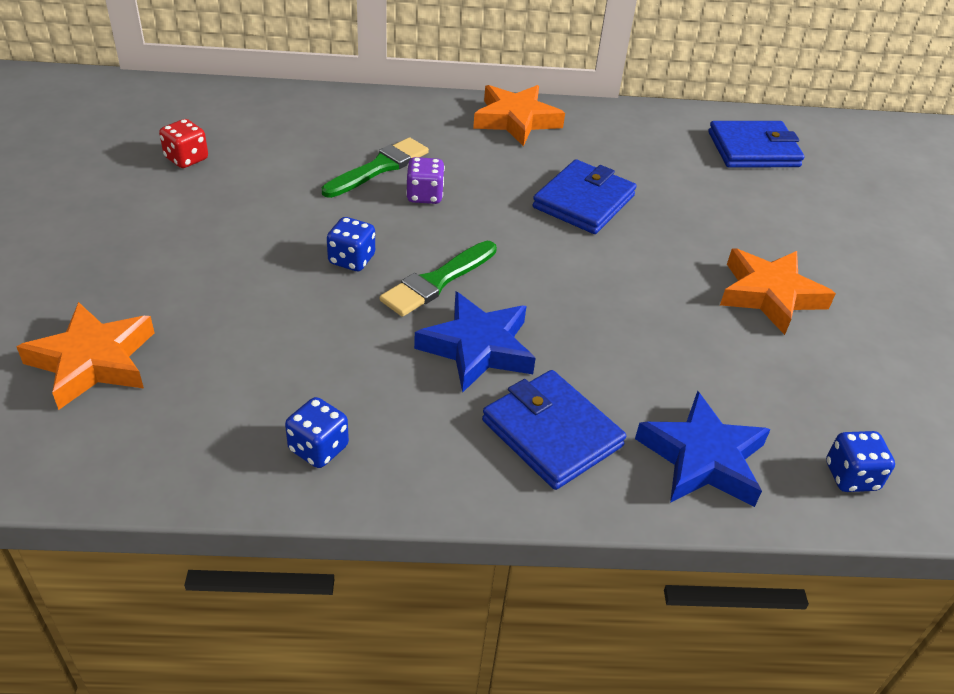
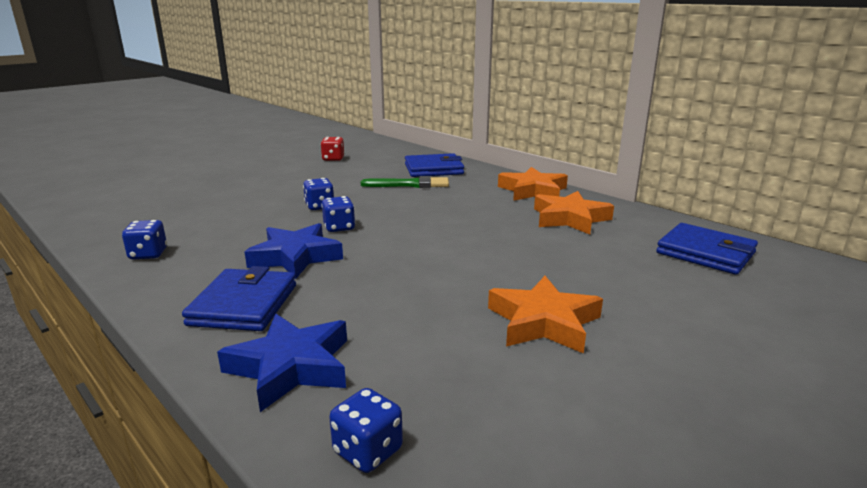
camera: 50 degrees right, 20 degrees down
(93, 361) = (158, 197): orange star -> orange star (570, 218)
(424, 195) = (409, 199): purple dice -> none
(437, 281) = (339, 227): green brush -> blue dice
(584, 202) = (500, 231): blue wallet -> blue wallet (433, 169)

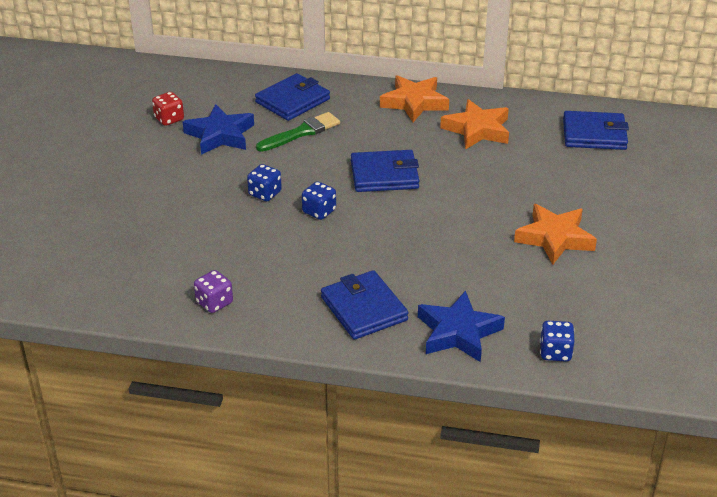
camera: 35 degrees left, 15 degrees up
(148, 254) = (214, 303): blue dice -> purple dice
(295, 257) = (332, 255): blue star -> blue star (220, 135)
(434, 222) = (384, 175): none -> blue wallet

